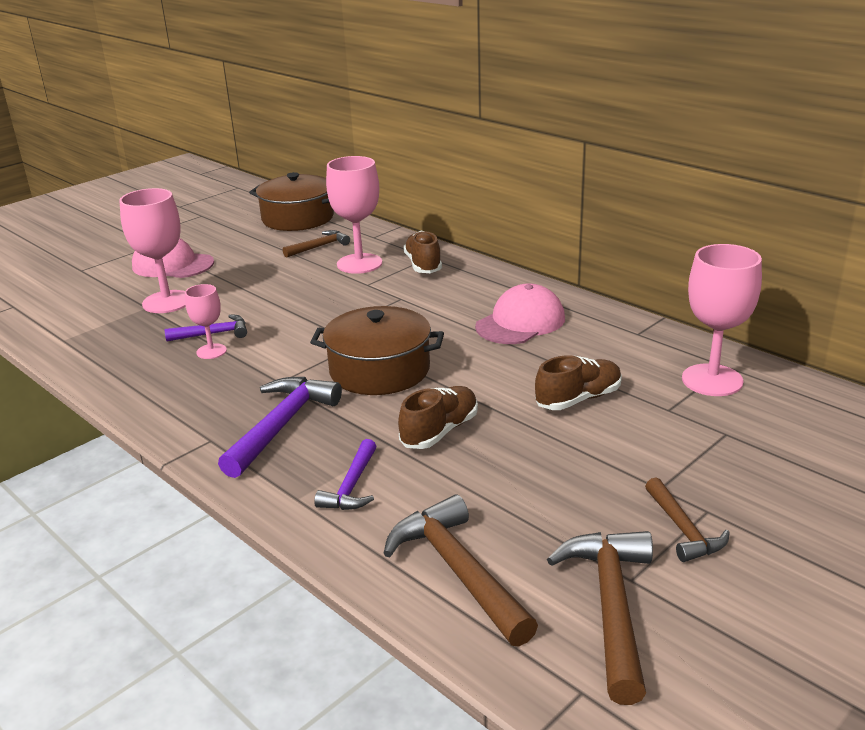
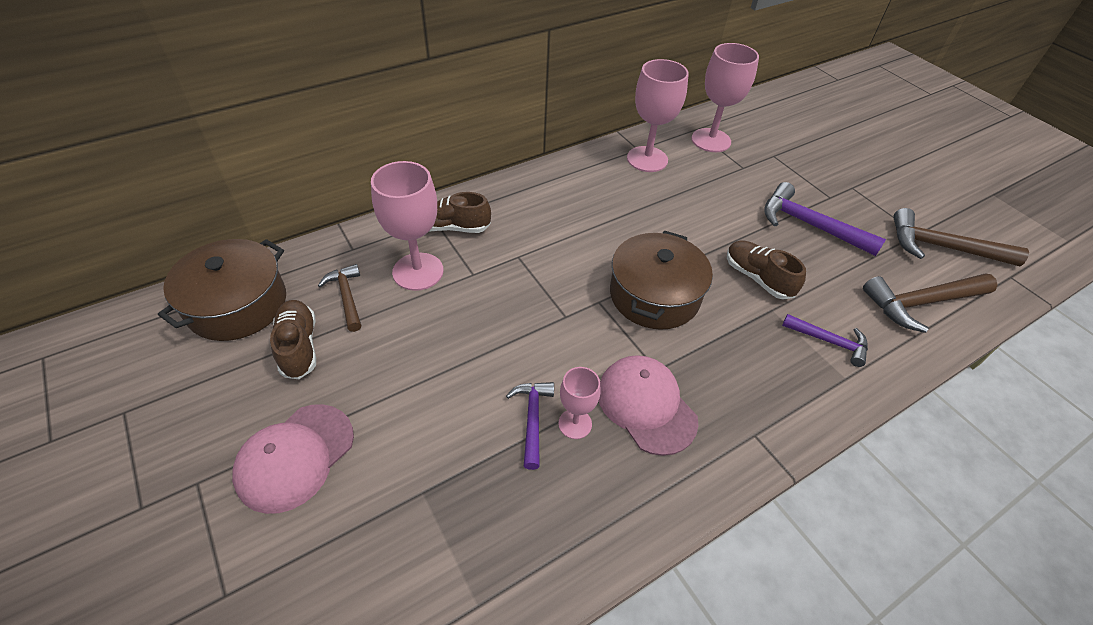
camera: 80 degrees left, 20 degrees up
(167, 302) = (419, 467): pink goblet -> pink goblet (647, 159)
(281, 426) = (736, 377): purple hammer -> purple hammer (810, 225)
(520, 322) = (598, 197): pink cap -> pink cap (646, 405)
(578, 399) = (723, 200): brown shoe -> brown shoe (299, 347)
(683, 529) = (870, 201): brown hammer -> none

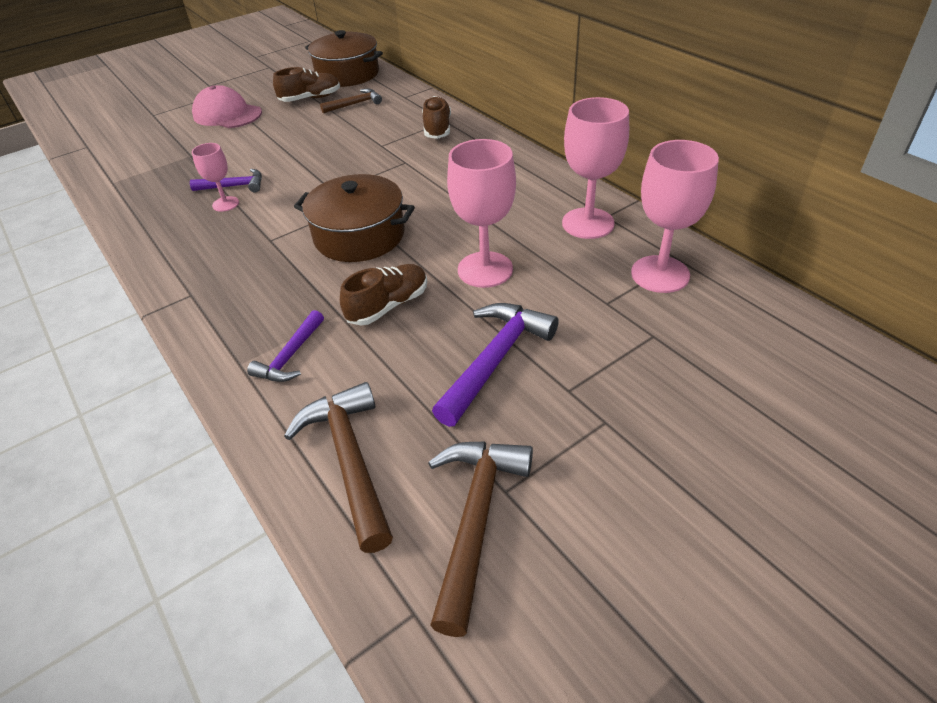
camera: 90 degrees right, 5 degrees down
(418, 271) = (382, 124): pink goblet -> pink goblet (485, 269)
(646, 405) = (234, 235): pink cap -> none

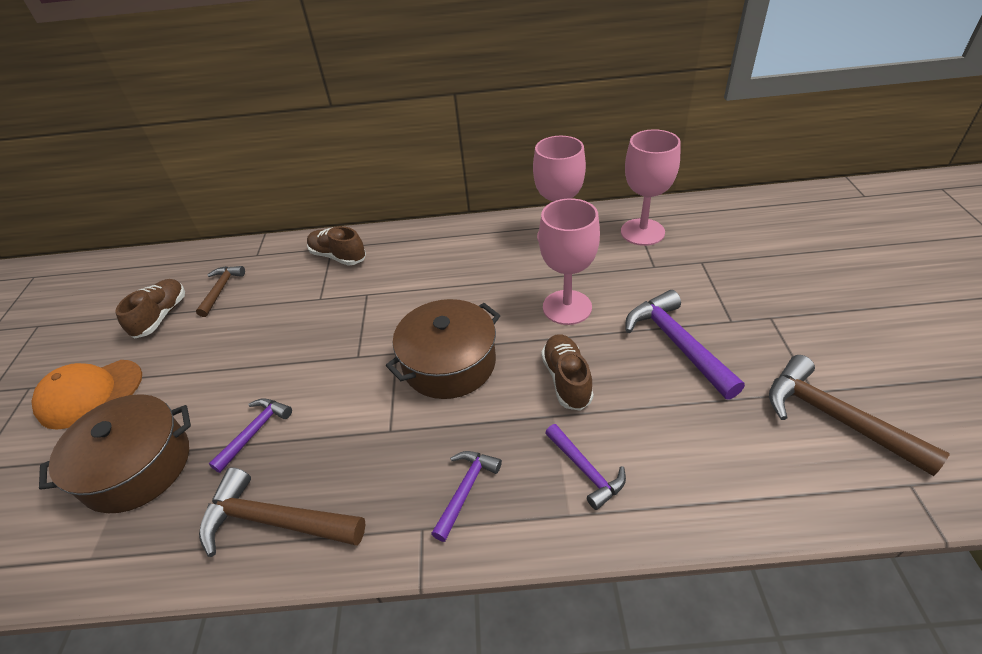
camera: 55 degrees left, 0 degrees up
(225, 204) = (282, 449): pink goblet -> none
(227, 114) = (90, 394): pink cap -> orange cap
(235, 300) = (465, 490): none -> purple hammer
(347, 74) = (154, 275): brown pot -> brown pot (137, 466)
(350, 460) = (742, 471): brown hammer -> brown hammer (275, 521)

